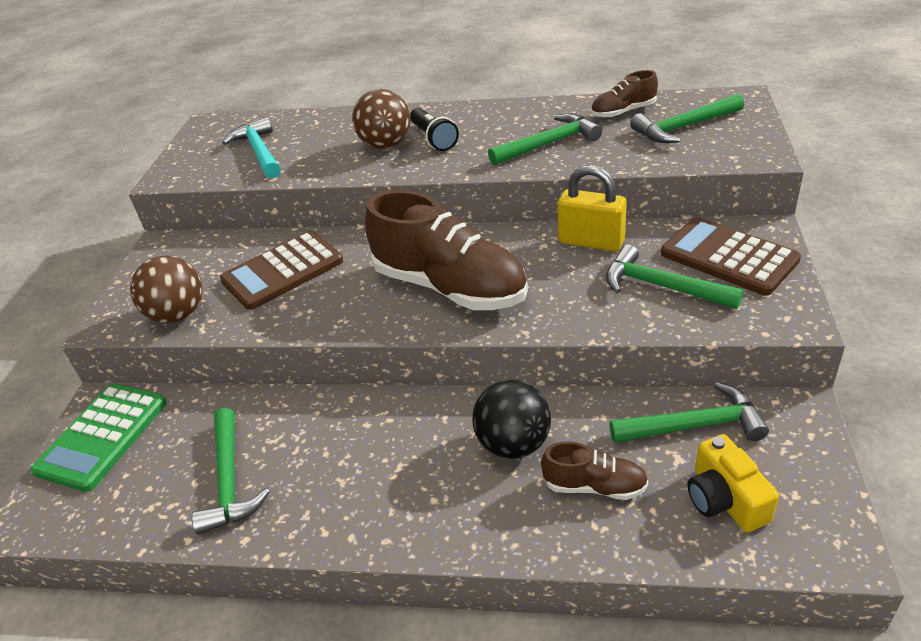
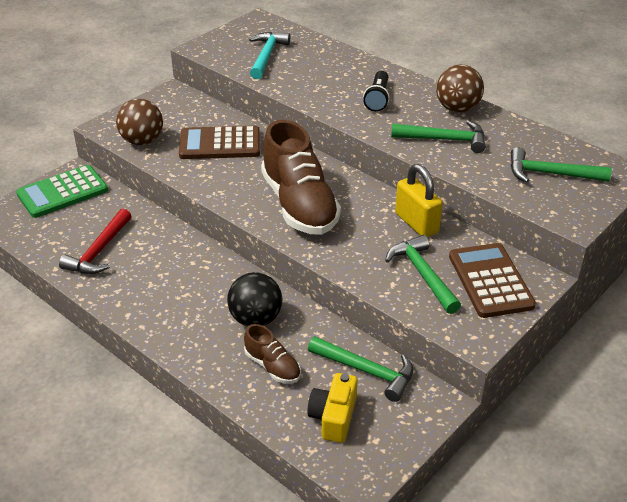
camera: 30 degrees right, 0 degrees up
(229, 481) = (99, 251): green hammer -> red hammer
(386, 145) = (344, 89): brown ball -> brown ball (457, 109)
(623, 112) = (525, 141): brown shoe -> none

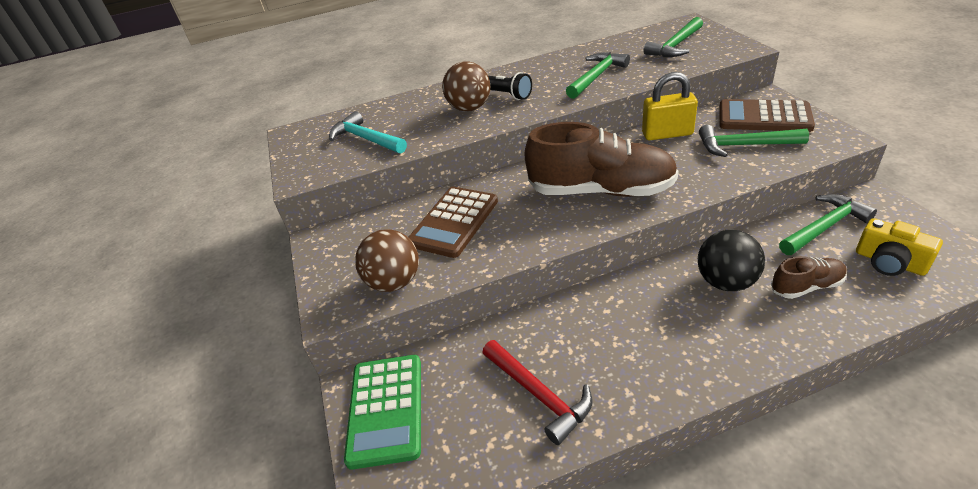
camera: 55 degrees left, 0 degrees up
(457, 109) = (554, 63): brown ball -> brown ball (470, 108)

